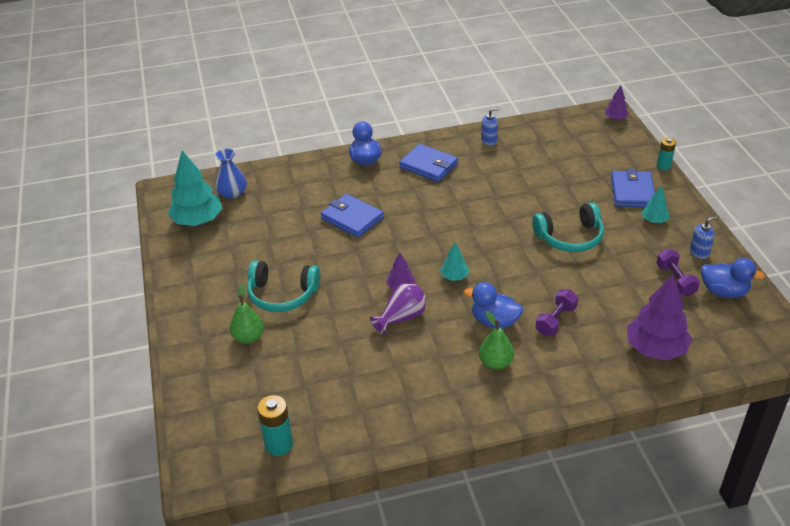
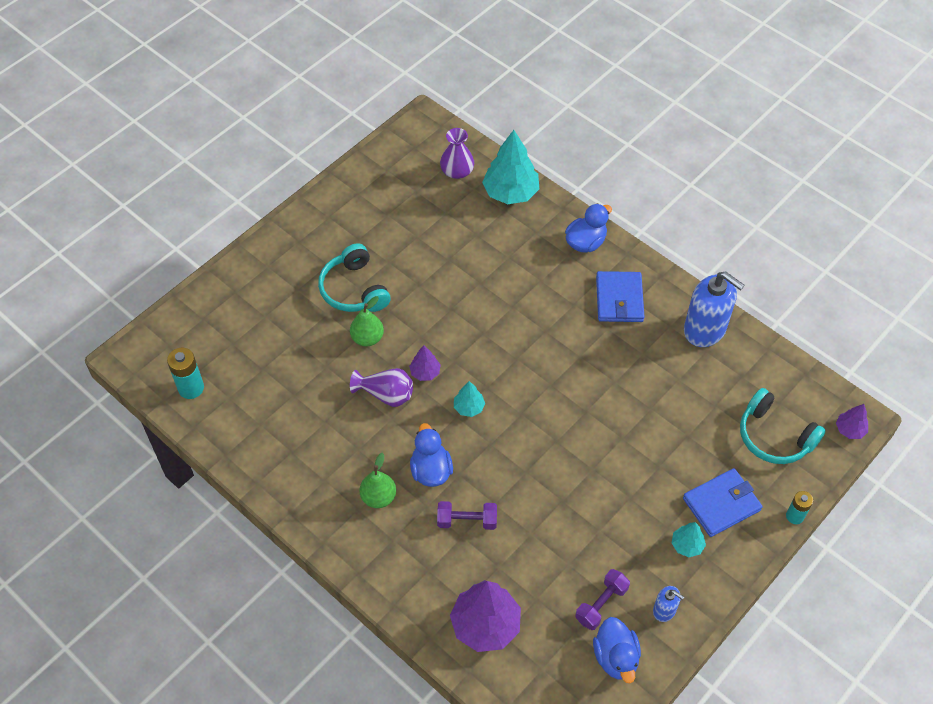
camera: 55 degrees right, 15 degrees up
(198, 220) = (402, 171): turquoise tree -> turquoise tree (510, 193)
(232, 193) = (457, 171): blue vase -> purple vase
(248, 337) = (289, 297): green pear -> green pear (367, 338)
(352, 218) = (491, 282): blue wallet -> none
(489, 140) = (705, 329): blue soap dispenser -> blue soap dispenser, size x2.09
(570, 237) = (599, 478): turquoise headphones -> turquoise headphones (774, 436)

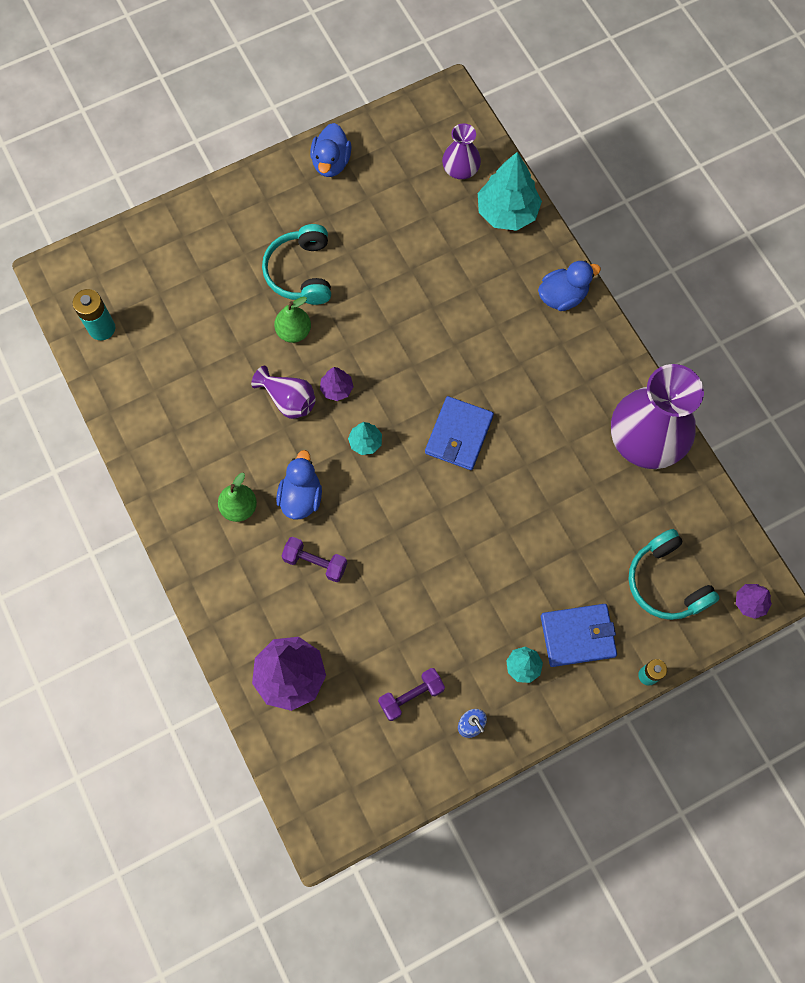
camera: 20 degrees right, 15 degrees up
(616, 657) = (402, 755): blue duck -> blue duck (331, 163)
(619, 299) = (570, 373): blue wallet -> blue wallet (459, 435)
(705, 329) = (646, 438): blue soap dispenser -> purple vase

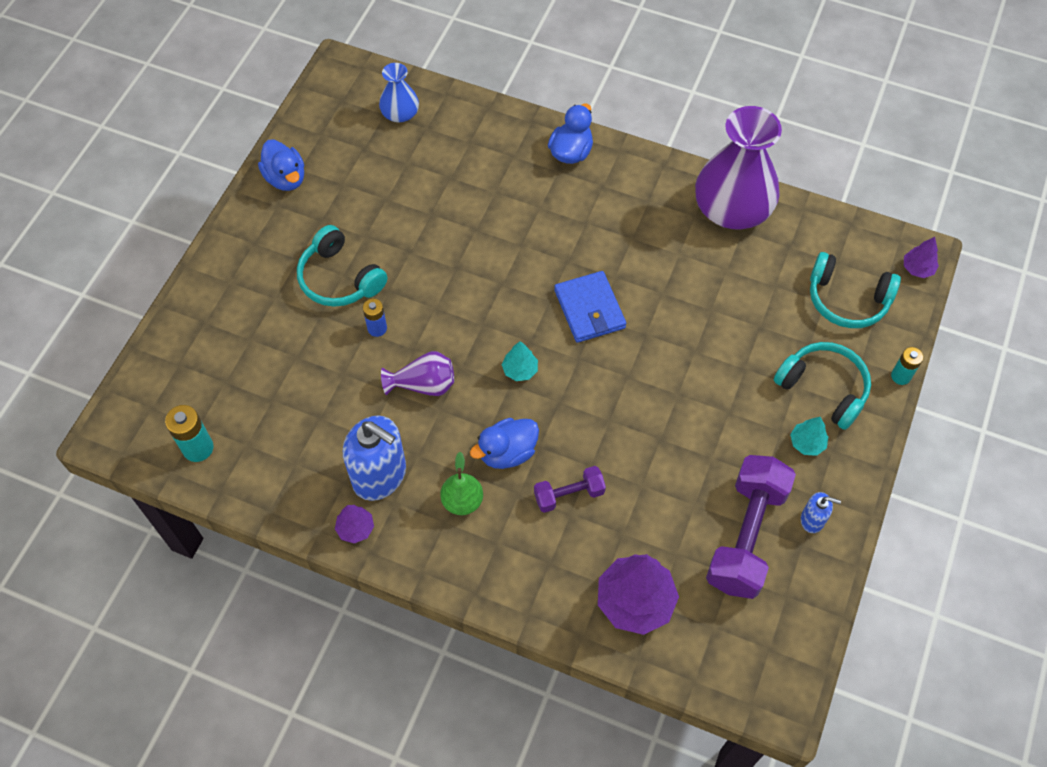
camera: 40 degrees left, 10 degrees down
(201, 443) = (379, 475): none -> blue soap dispenser
(294, 331) = (377, 328): green pear -> blue battery
(301, 497) = (507, 452): blue duck -> blue duck turned 90 degrees counterclockwise
(337, 389) = (456, 346): purple tree -> purple tree (355, 528)
(411, 696) = (746, 536): purple dumbbell -> purple dumbbell, size x1.95
(460, 169) = (400, 113): purple vase -> blue vase
(507, 212) = (468, 121): turquoise tree -> none
(577, 636) = (824, 388): blue wallet -> turquoise headphones

